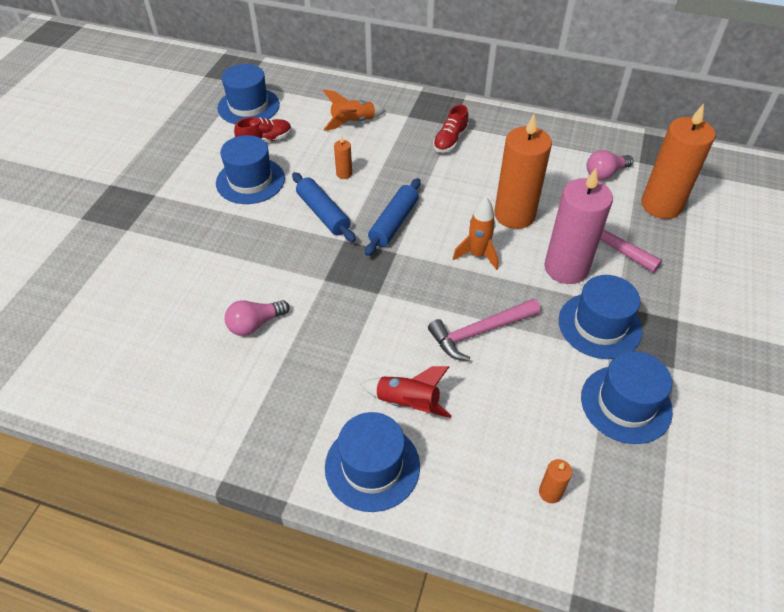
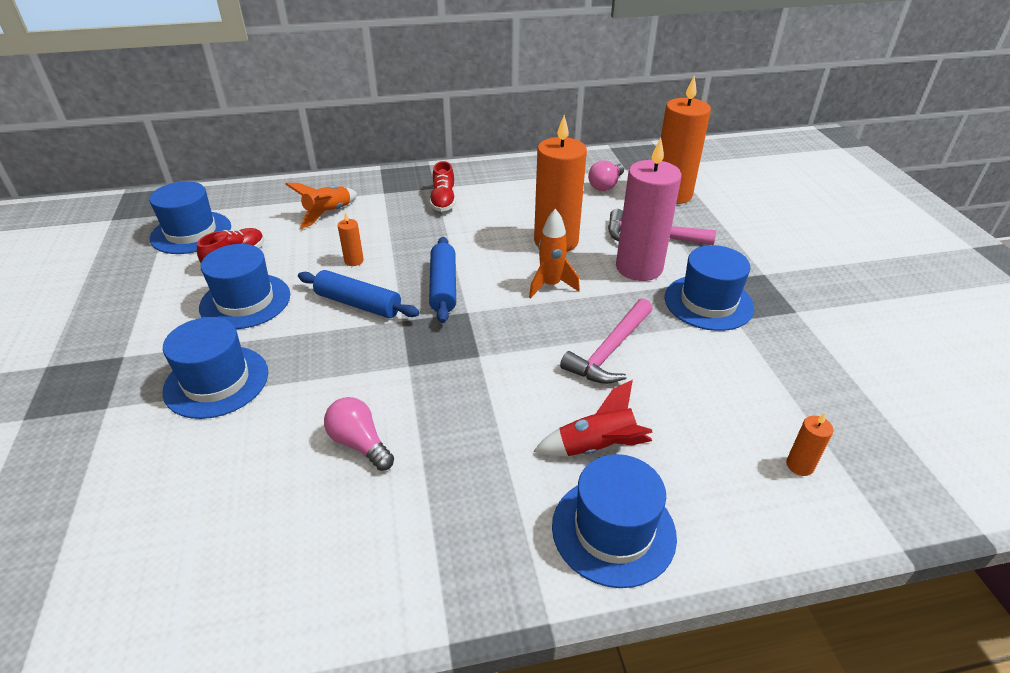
camera: 30 degrees left, 10 degrees down
(255, 324) = (360, 443): pink light bulb -> pink light bulb turned 105 degrees clockwise
(626, 404) = (788, 357): blue hat -> blue hat (216, 381)

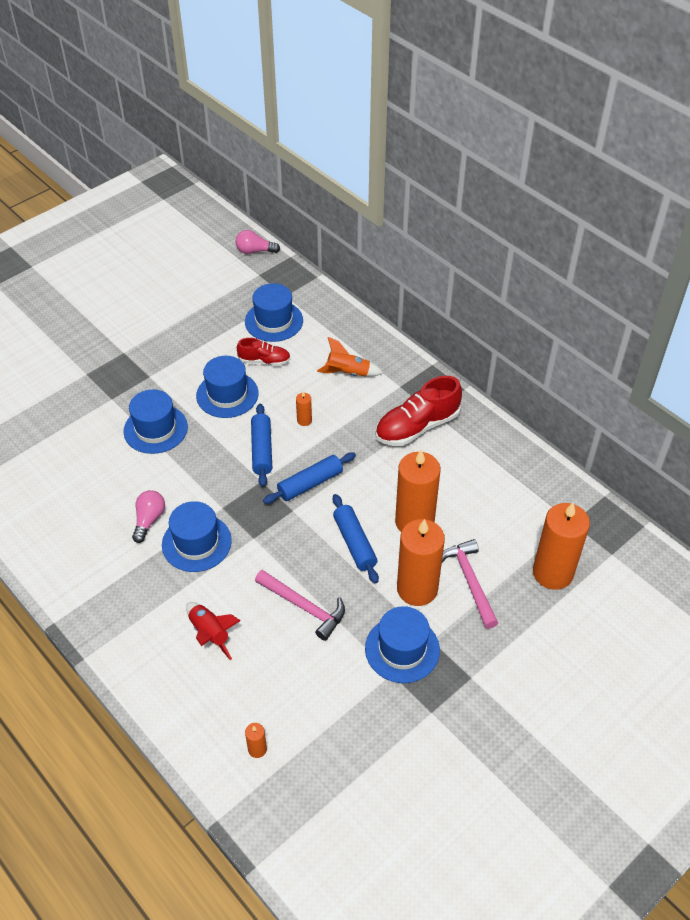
camera: 60 degrees right, 10 degrees up
(443, 200) = (417, 427): red shoe -> red shoe, size x1.74
(550, 285) = (354, 543): orange rocket -> blue rolling pin
(605, 185) = (529, 519): pink light bulb -> pink light bulb (255, 251)
(610, 351) = (304, 607): pink hammer -> pink hammer turned 150 degrees counterclockwise
(613, 530) = (153, 665): blue hat -> blue hat (196, 543)
(639, 268) = (417, 589): pink candle -> orange candle

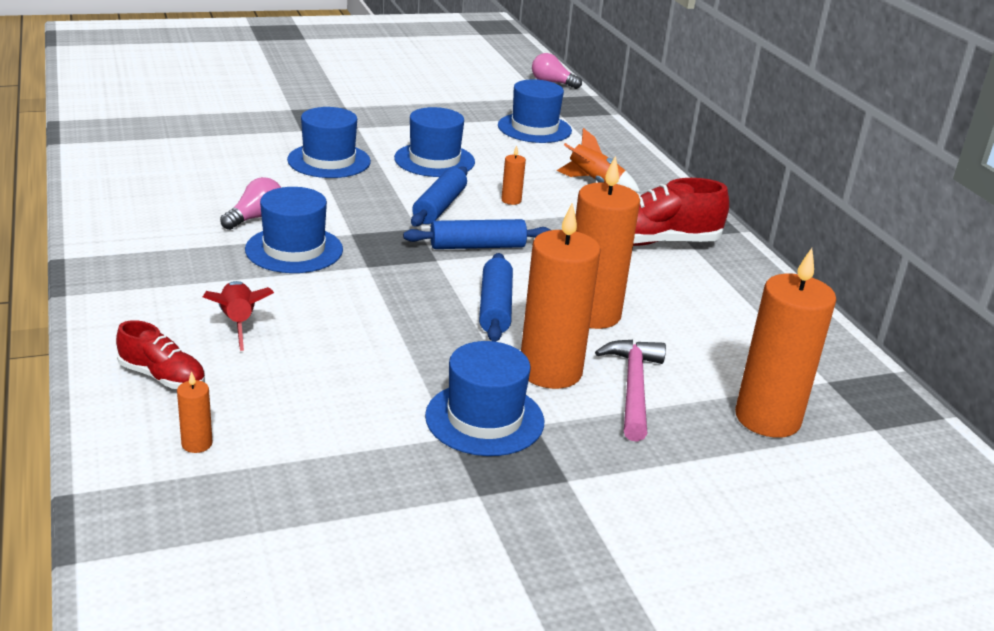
camera: 20 degrees right, 20 degrees down
(264, 361) = (499, 150): red shoe -> red shoe (162, 377)
(304, 607) = (380, 339): pink hammer -> none

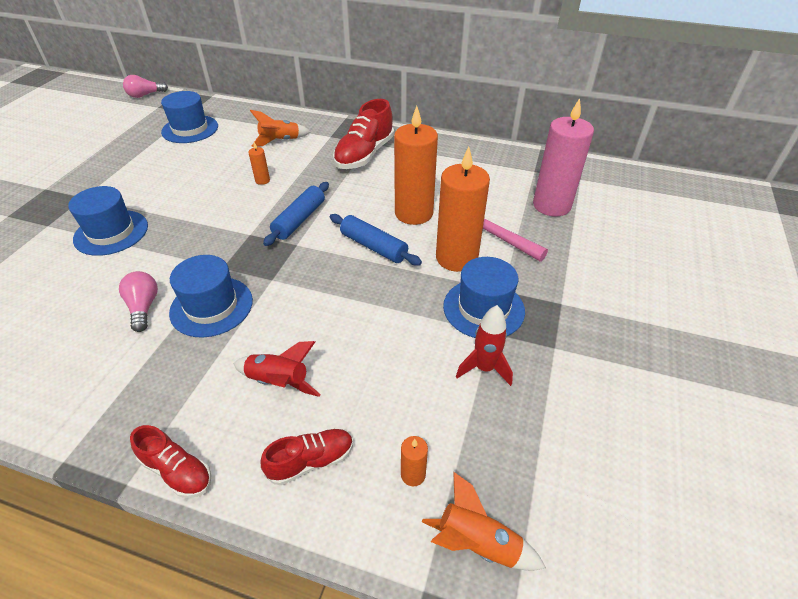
camera: 50 degrees left, 15 degrees up
(96, 312) = (177, 471): none -> red shoe
(148, 512) = (477, 543): none -> orange rocket
(386, 448) = (484, 368): none -> red rocket
(434, 160) = (175, 186): blue hat -> none
(439, 207) = (235, 212): blue rolling pin -> none
(767, 418) = (551, 205): orange candle -> pink candle

